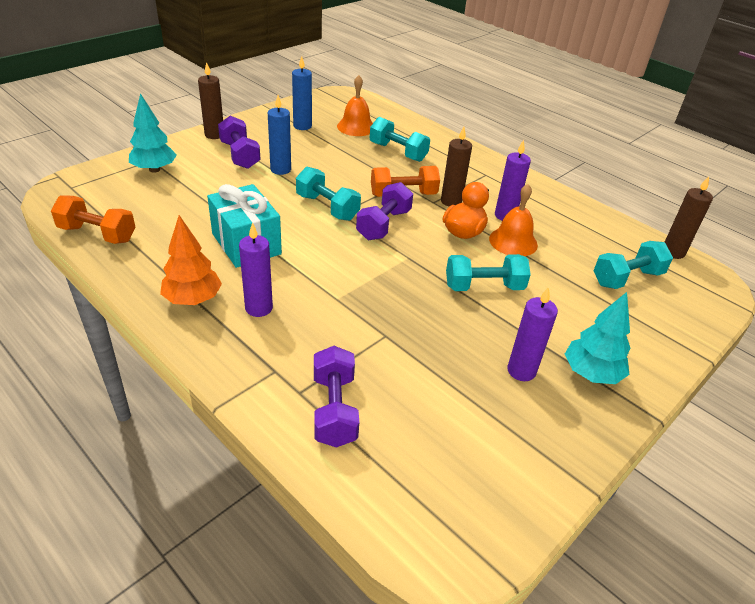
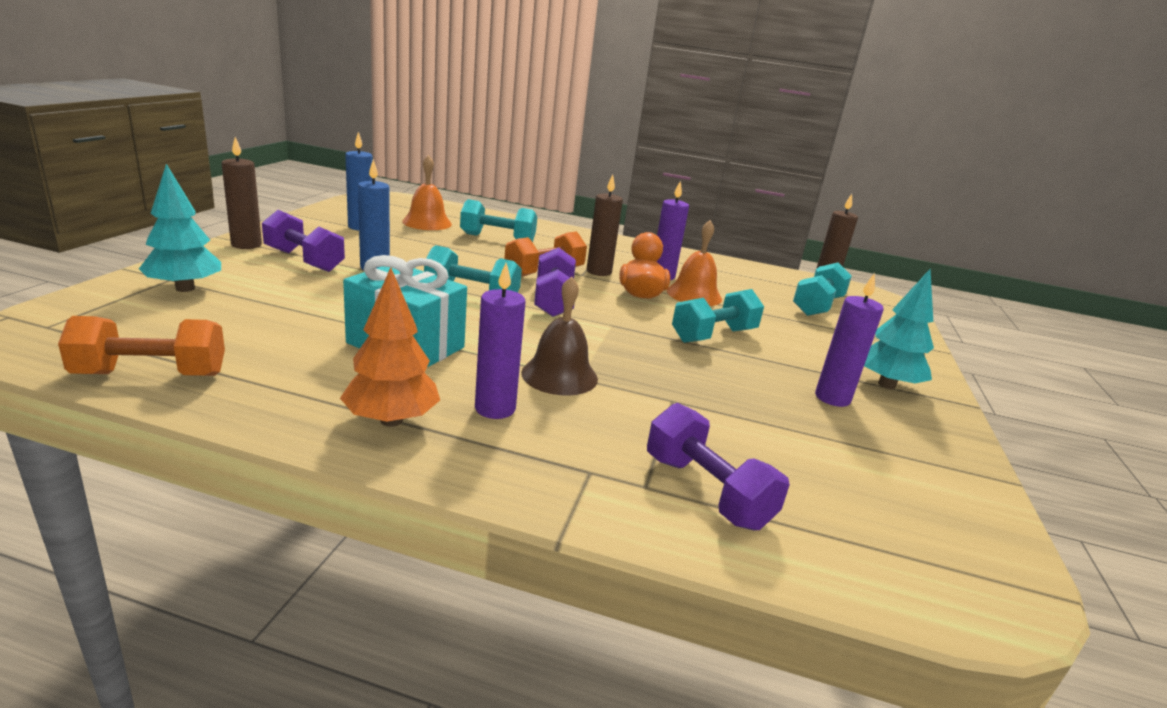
camera: 30 degrees left, 15 degrees down
(324, 293) = (559, 375): none -> brown bell

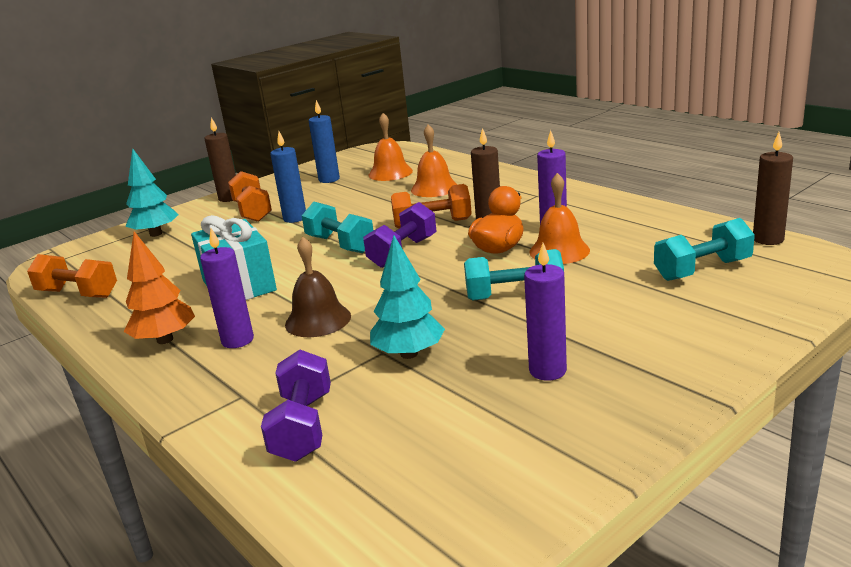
camera: 40 degrees right, 0 degrees up
(304, 260) = (252, 211): purple dumbbell -> orange dumbbell
(497, 239) = (434, 188): turquoise dumbbell -> orange bell
(886, 385) = (640, 366): turquoise tree -> turquoise tree (409, 354)

